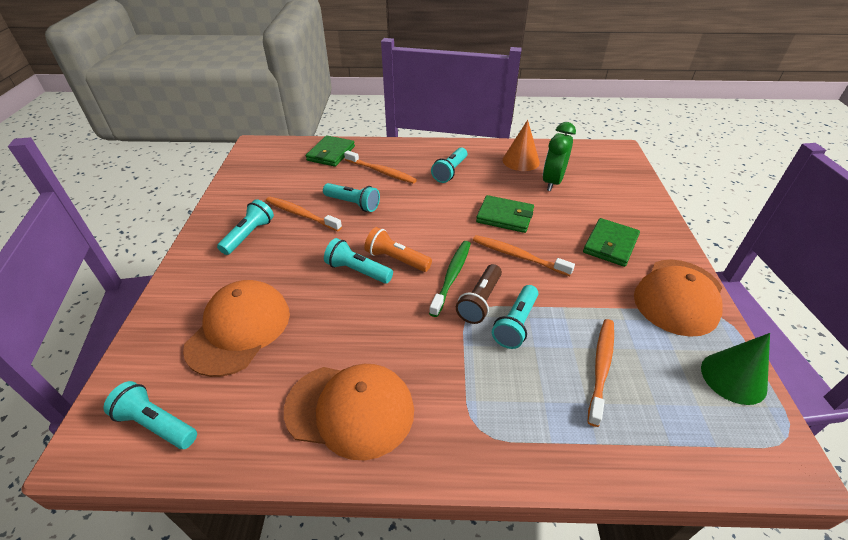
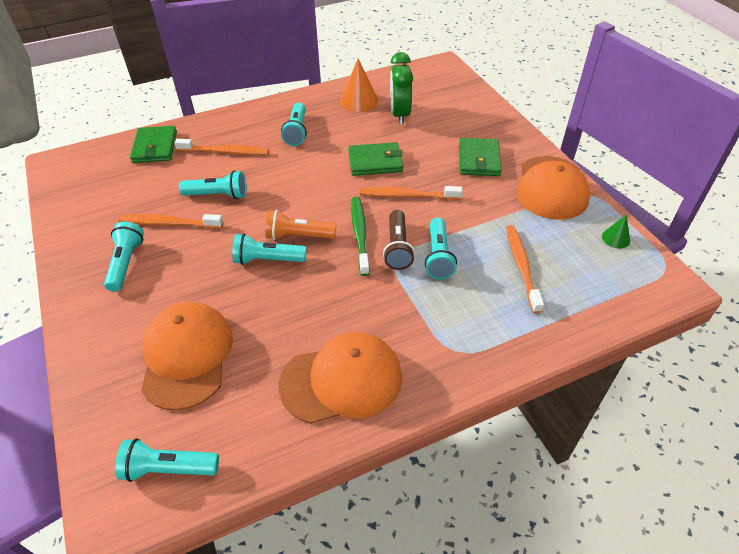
camera: 25 degrees left, 5 degrees up
(733, 378) = (615, 238): green cone -> green cone, size x0.55

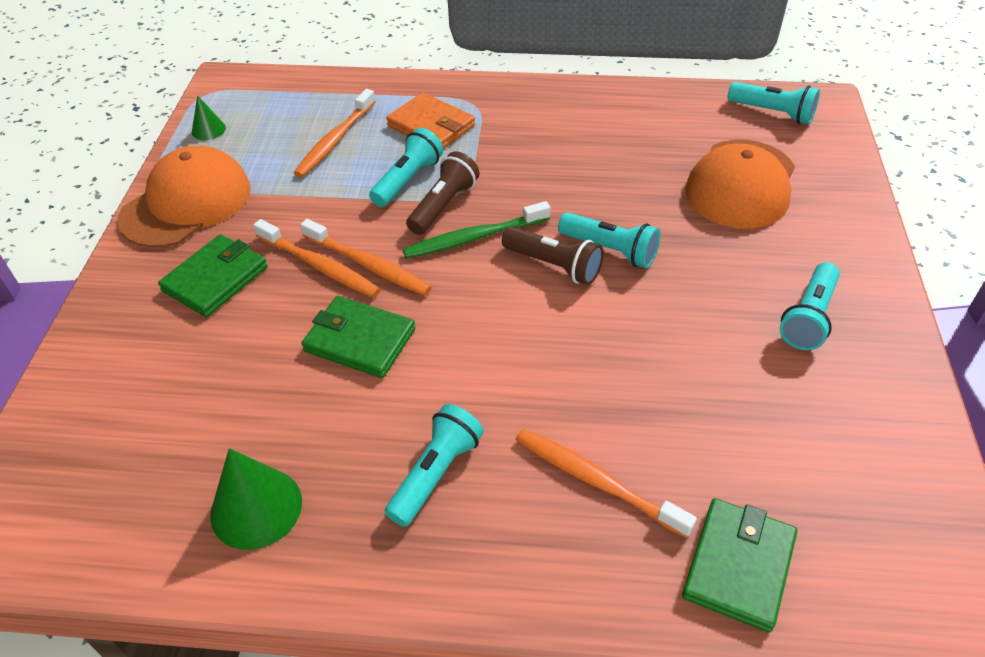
camera: 150 degrees left, 0 degrees up
(169, 223) = (735, 359): orange toothbrush -> orange toothbrush (319, 266)
(218, 195) = (643, 382): turquoise flashlight -> none
(298, 236) = (554, 265): orange flashlight -> brown flashlight
(342, 380) = (593, 117): orange cap -> none
(359, 101) = (256, 508): orange cone -> green cone
(360, 234) = (474, 238): green toothbrush -> green toothbrush turned 45 degrees clockwise
(400, 115) = (224, 427): green clock -> none
(467, 310) = (431, 126): none -> orange wallet

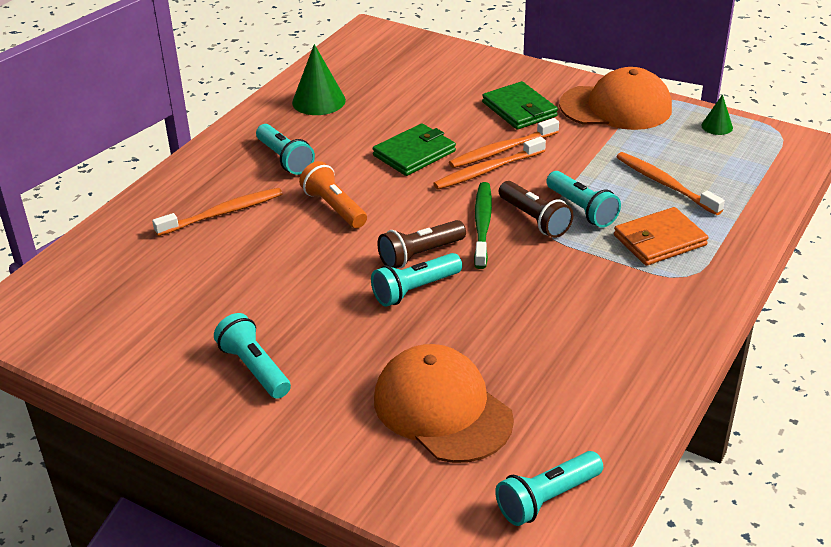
camera: 115 degrees right, 10 degrees down
(187, 203) = (616, 107): orange cap -> orange cap turned 60 degrees counterclockwise
(516, 370) = (334, 208): none -> orange flashlight
(739, 566) = (120, 245): green wallet -> none

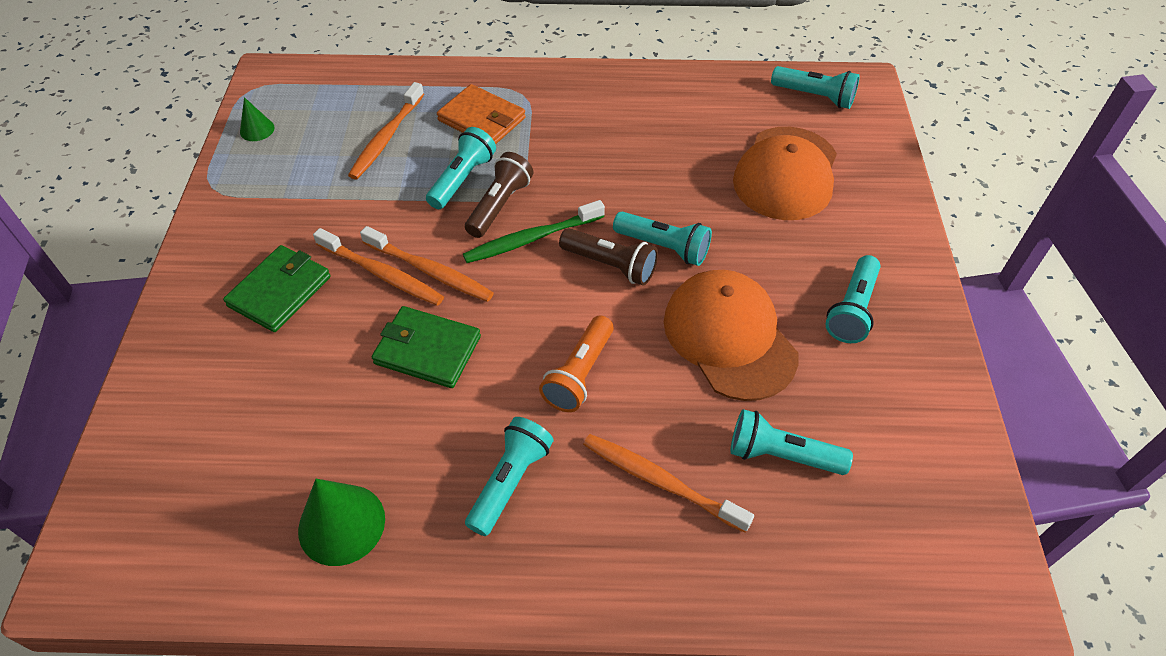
camera: 120 degrees left, 15 degrees up
(183, 270) = (781, 455): none -> turquoise flashlight
(616, 107) = (243, 211): orange cap -> orange cap (729, 337)

